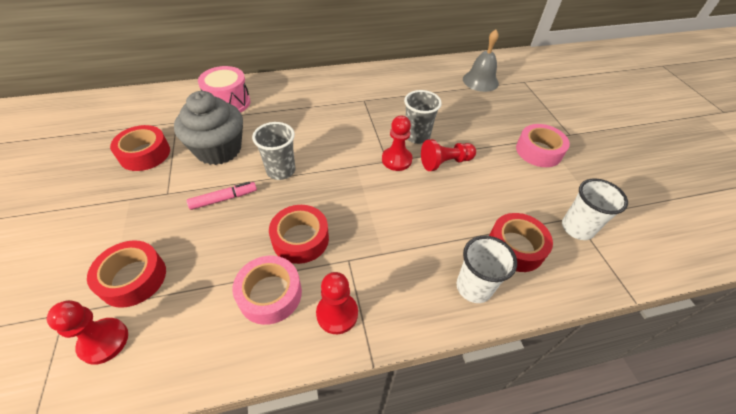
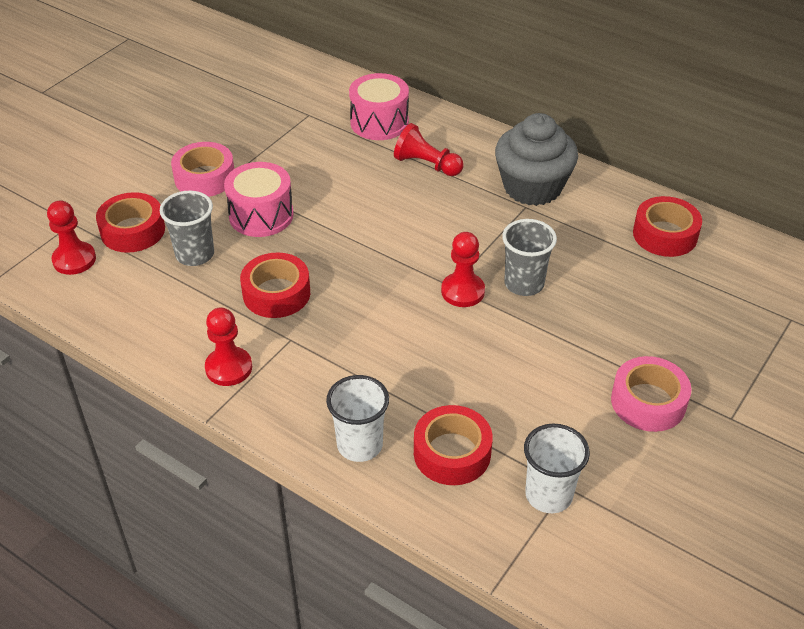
camera: 50 degrees right, 5 degrees down
(145, 154) = (249, 131): red tape -> red tape (665, 235)
(218, 149) = (311, 166): grey cupcake -> grey cupcake (532, 187)
(224, 199) = (261, 215): pink marker -> pink drum
(270, 294) = (202, 315): pink tape -> pink tape (205, 178)
(281, 170) = (338, 223): grey cup -> grey cup (195, 254)
(445, 162) = (511, 331): red pawn -> red pawn (427, 165)
(480, 81) = (721, 277): grey bell -> none

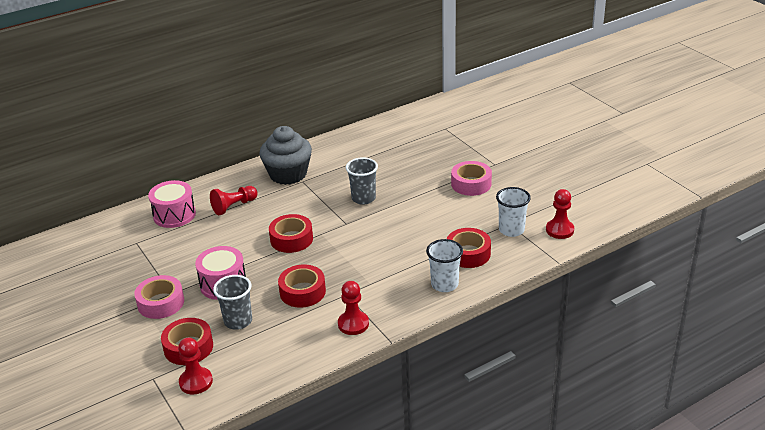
camera: 65 degrees left, 10 degrees down
(462, 291) = (354, 220): red pawn -> red pawn (559, 230)
(665, 235) = (361, 144): red tape -> red tape (291, 239)

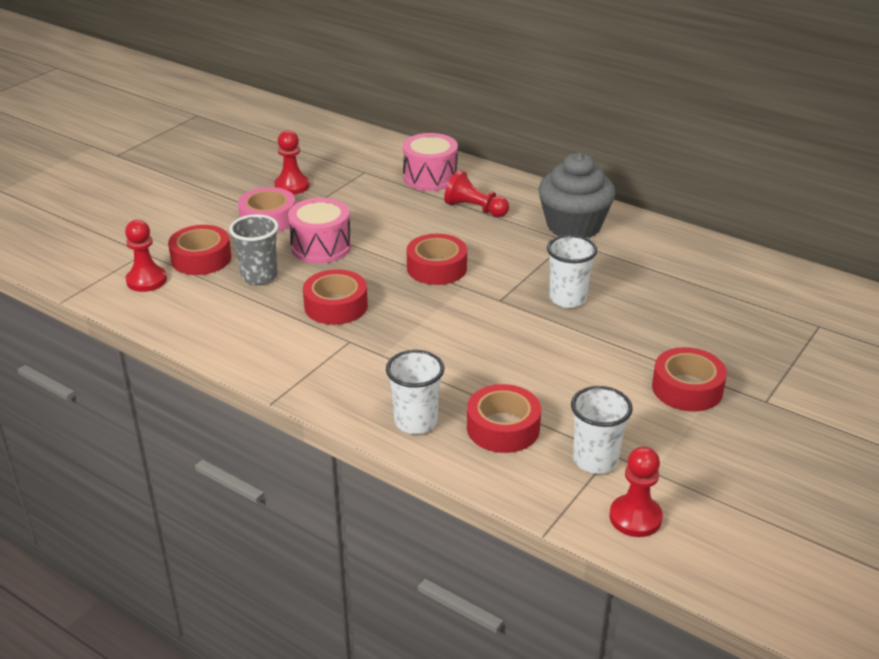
camera: 65 degrees right, 0 degrees up
(353, 324) = (291, 362): red pawn -> red pawn (292, 186)
(363, 198) = (567, 299): grey cup -> white cup
(471, 184) = (687, 388): pink tape -> red tape

